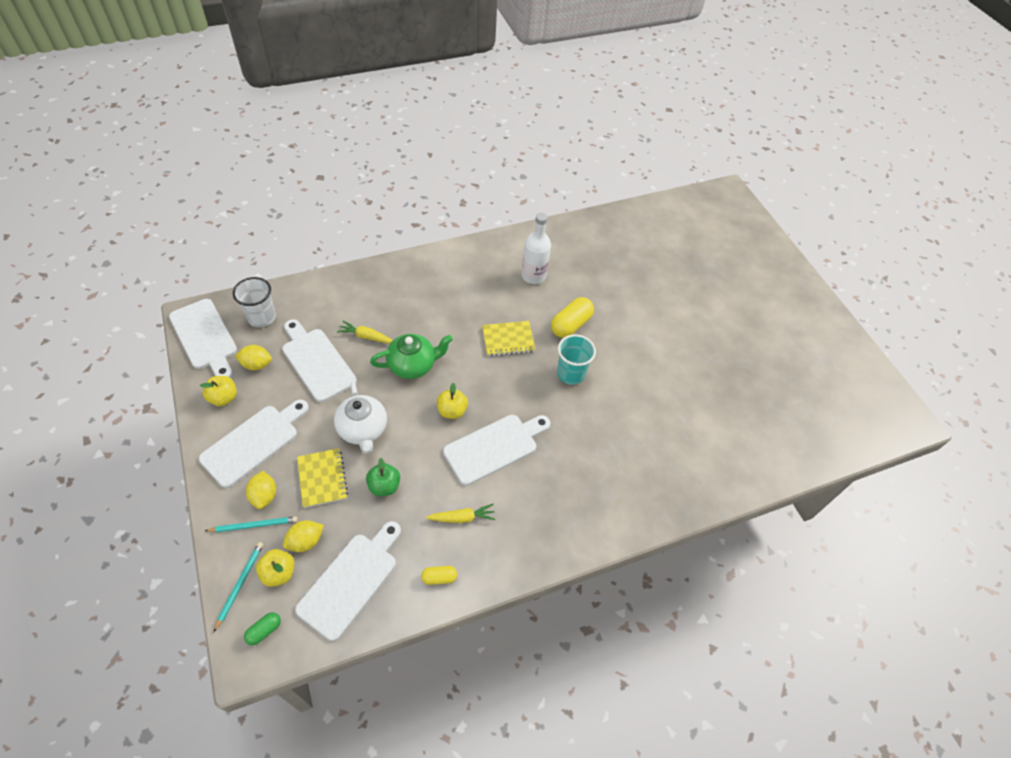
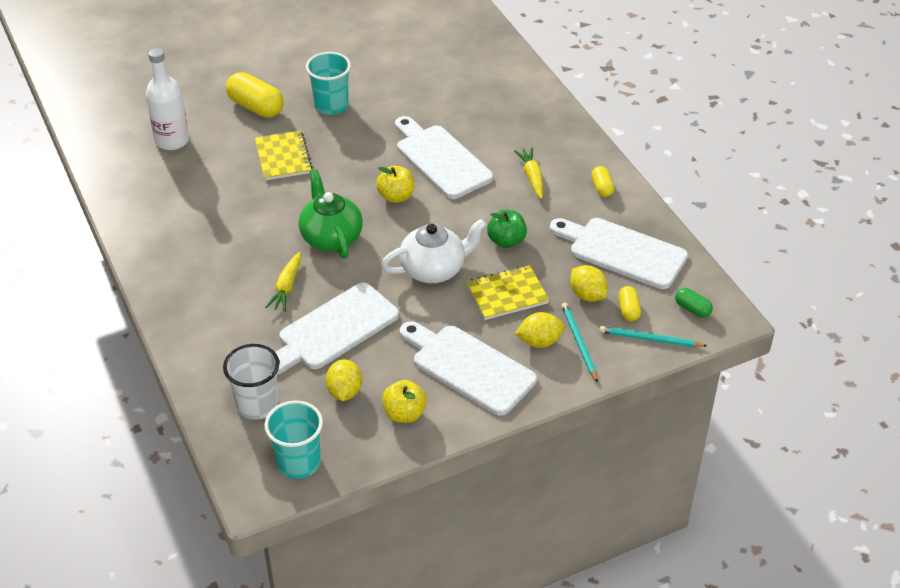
camera: 90 degrees left, 10 degrees down
(205, 337) = (298, 462): white cutting board -> turquoise cup
(279, 572) = (628, 310): yellow apple -> yellow capsule

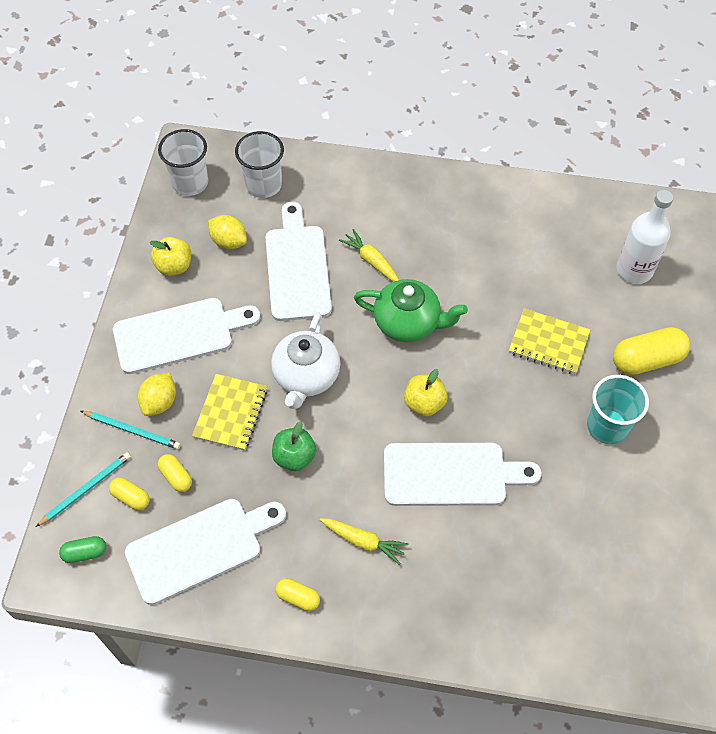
camera: 125 degrees right, 15 degrees up
(298, 462) = (190, 183): turquoise cup -> white cup
(587, 295) = (176, 477): yellow lemon -> yellow capsule

